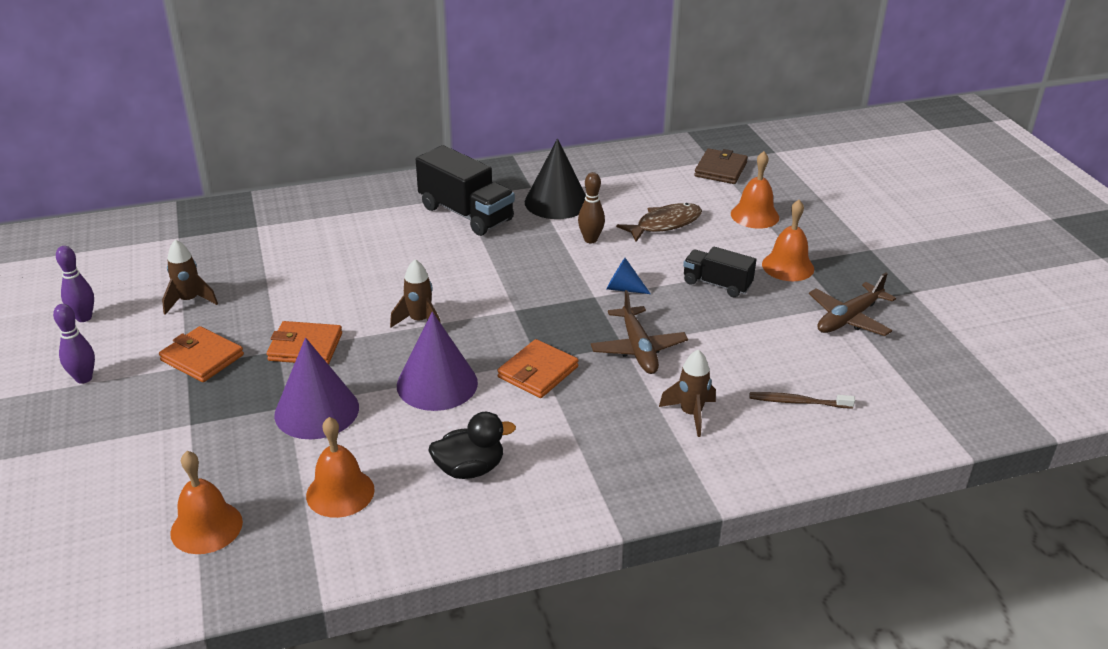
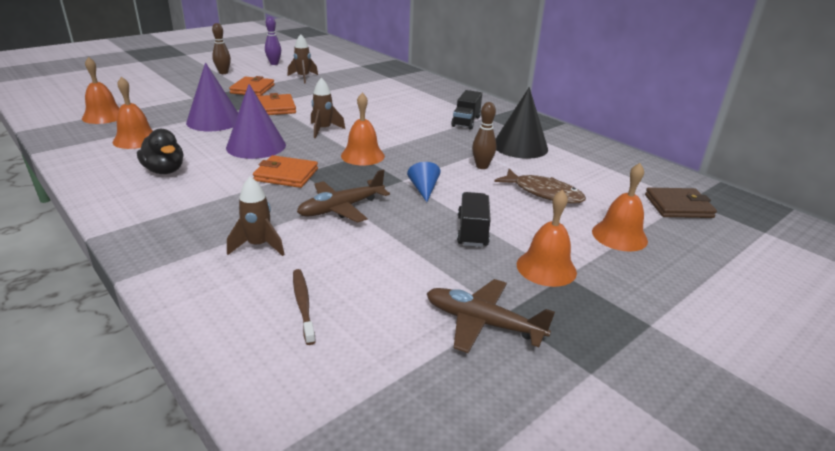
camera: 65 degrees right, 5 degrees down
(84, 378) = (223, 73): purple bowling pin -> brown bowling pin
(466, 214) = (466, 121): black truck -> black truck, size x0.60
(517, 308) = (362, 155): none -> orange bell

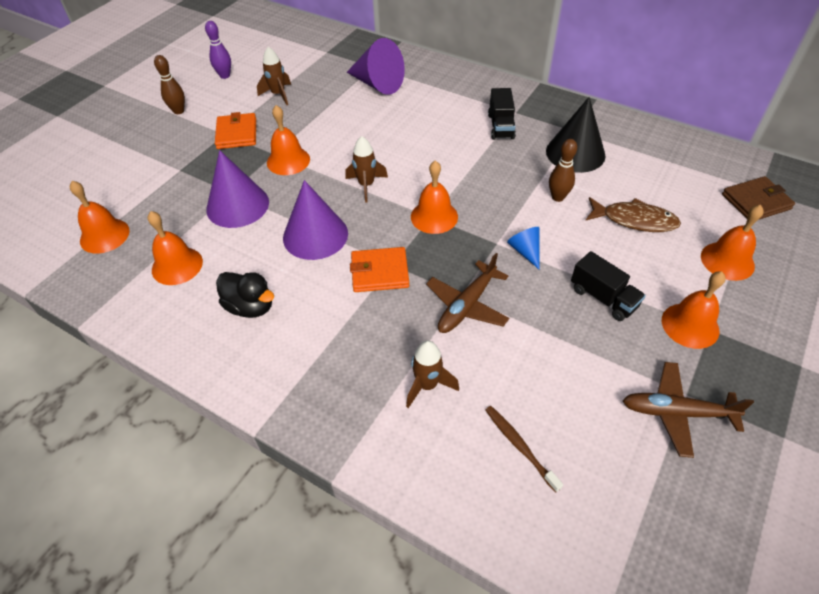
camera: 15 degrees left, 20 degrees up
(276, 107) = (288, 161): orange wallet -> orange bell
(384, 85) = (377, 84): none -> purple cone
(472, 231) = (603, 298): black truck -> black truck turned 150 degrees clockwise

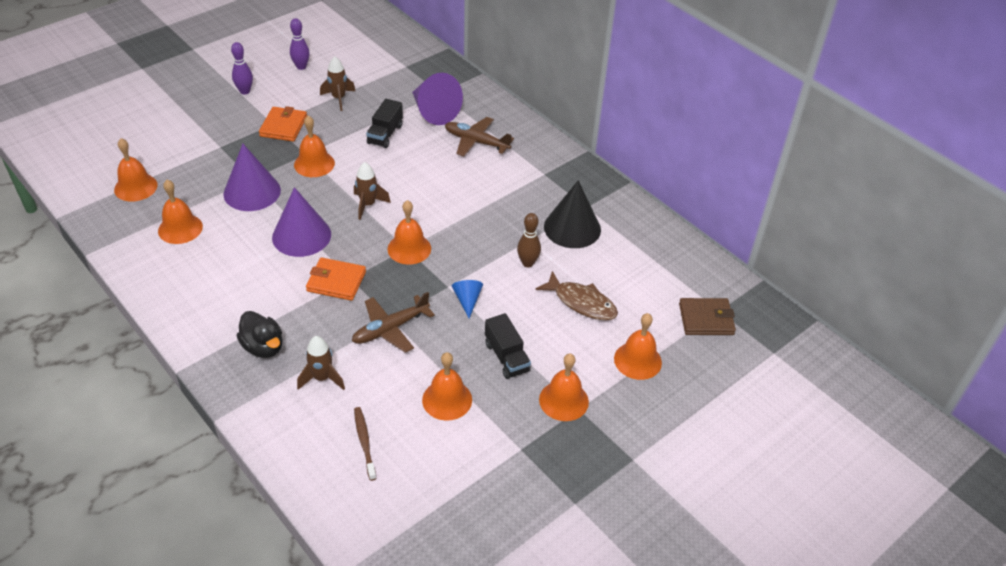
camera: 15 degrees right, 5 degrees down
(179, 111) = (245, 91): brown bowling pin -> purple bowling pin
(250, 307) = (220, 278): black duck -> black duck (263, 347)
(501, 126) = (521, 184): black truck -> black truck (385, 134)
(575, 364) = (447, 399): none -> orange bell
(677, 412) = (503, 459): brown plane -> brown plane (476, 142)

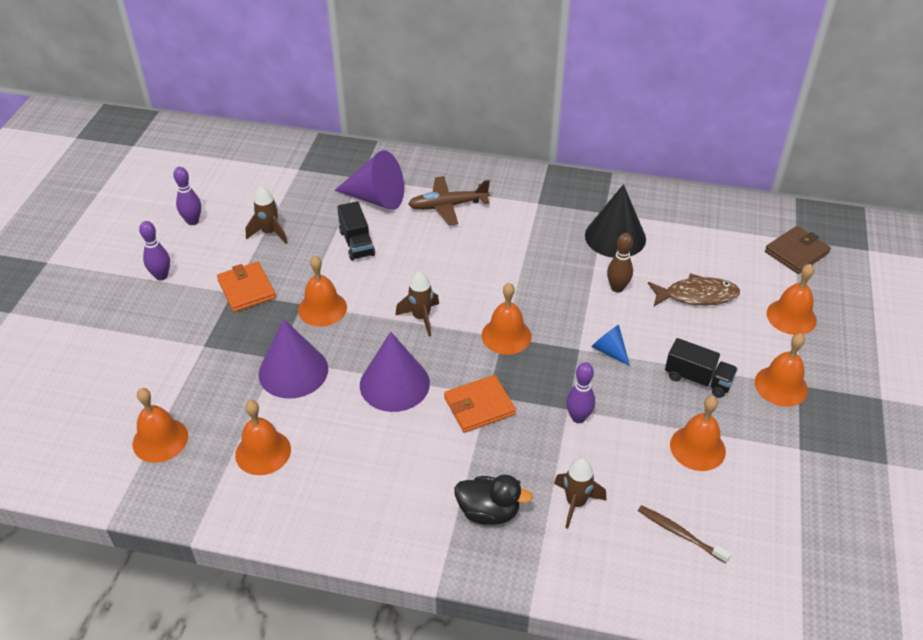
camera: 35 degrees left, 0 degrees up
(391, 328) = (578, 417): brown plane -> purple bowling pin

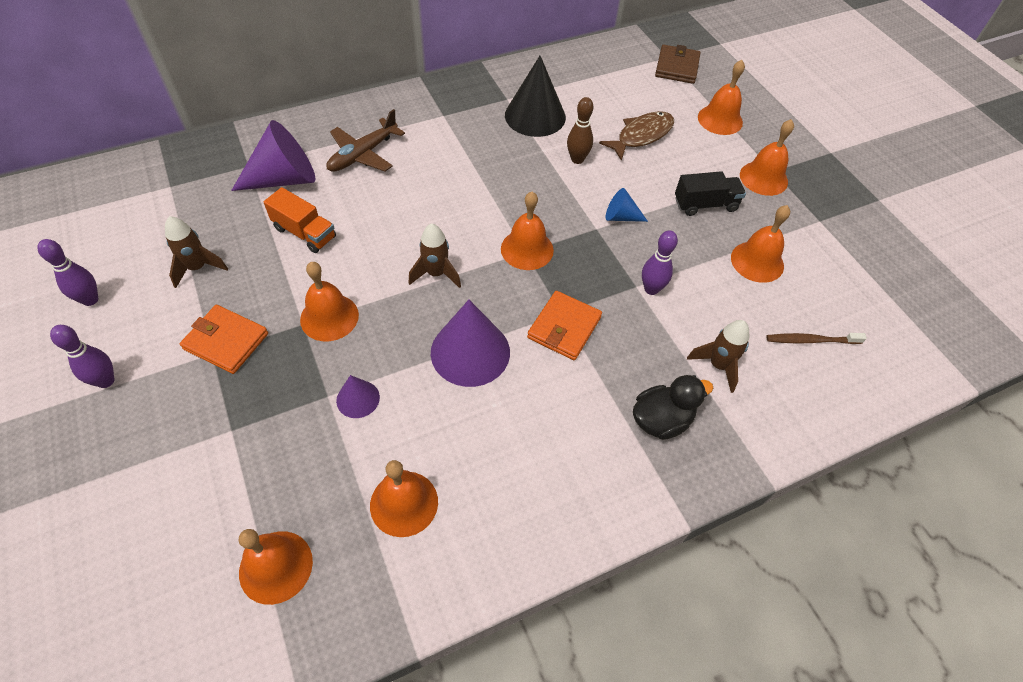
camera: 40 degrees left, 10 degrees up
(293, 371) = (358, 399): purple cone -> purple cone, size x0.51
(357, 243) = (305, 233): black truck -> orange truck

